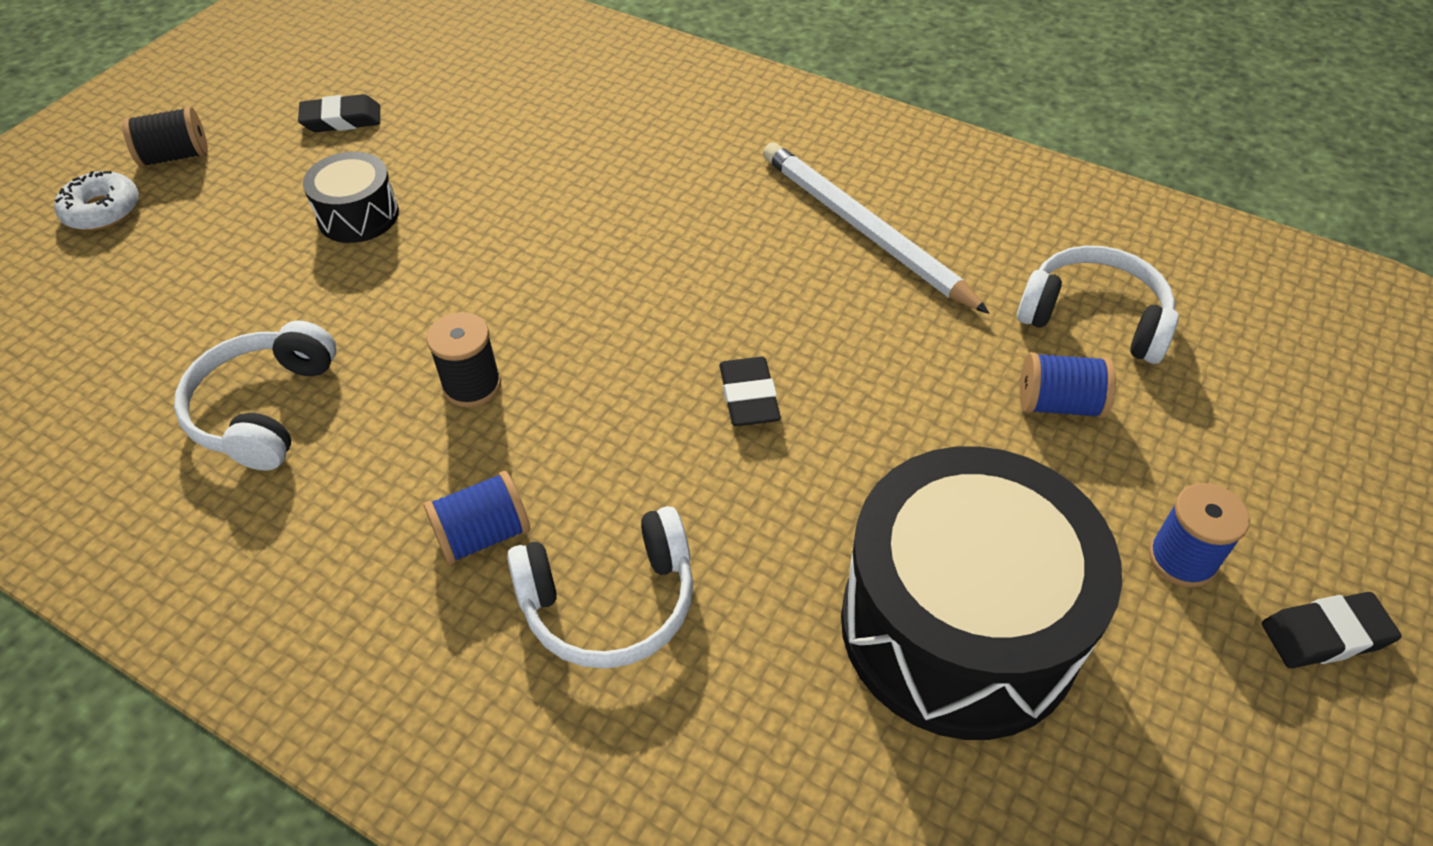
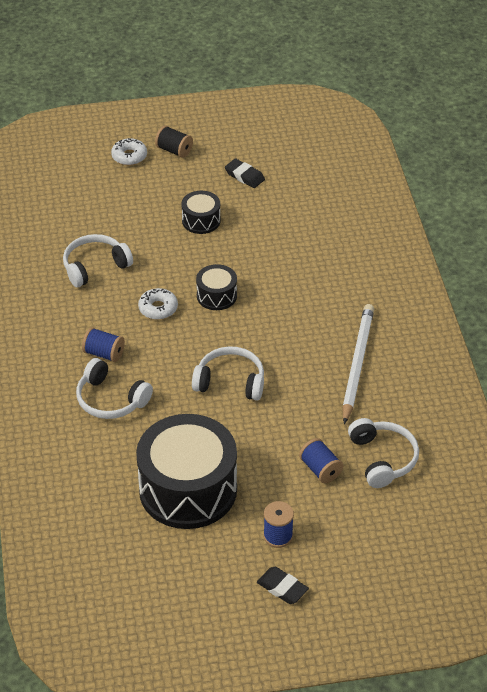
camera: 50 degrees right, 5 degrees down
(472, 385) = (158, 308): black spool -> white donut
(538, 295) = (216, 296): none -> black drum
(748, 397) = (230, 382): black eraser -> white headphones

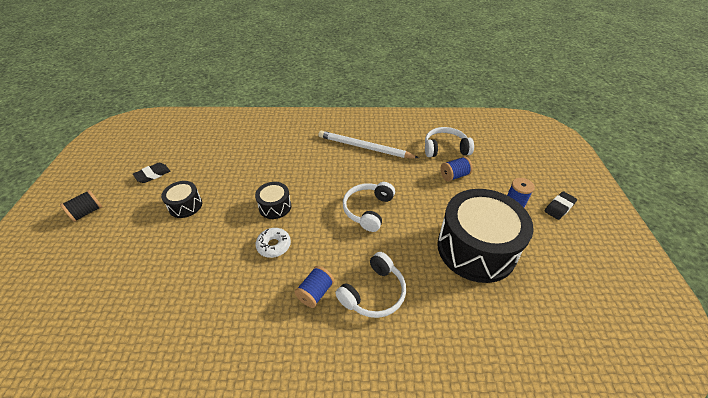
camera: 80 degrees left, 0 degrees up
(95, 267) = (198, 288): white headphones -> none
(129, 156) = (66, 245): white donut -> none

